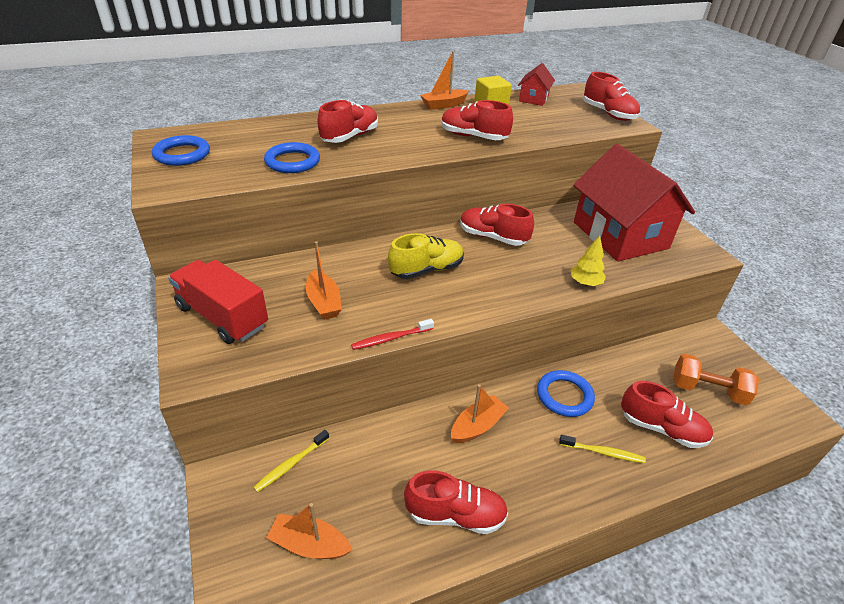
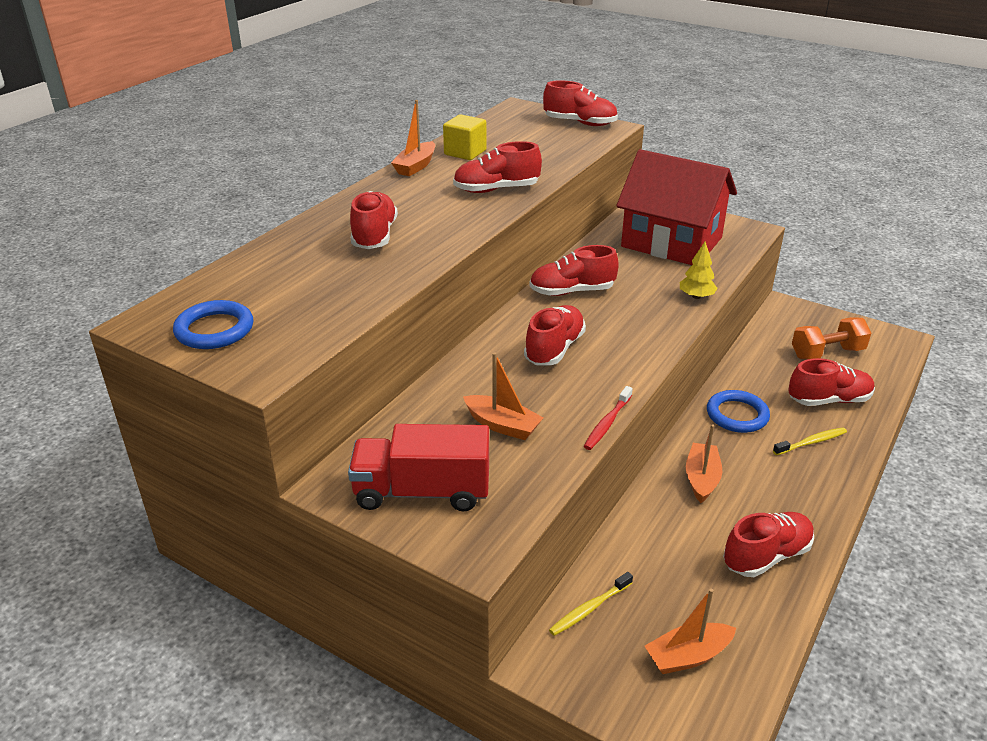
camera: 35 degrees left, 5 degrees down
(291, 464) = (589, 609): yellow toothbrush -> yellow toothbrush turned 45 degrees clockwise
(292, 162) = (358, 285): blue ring -> none
(426, 270) = (554, 349): yellow shoe -> red shoe
(533, 99) = (492, 130): red house -> none

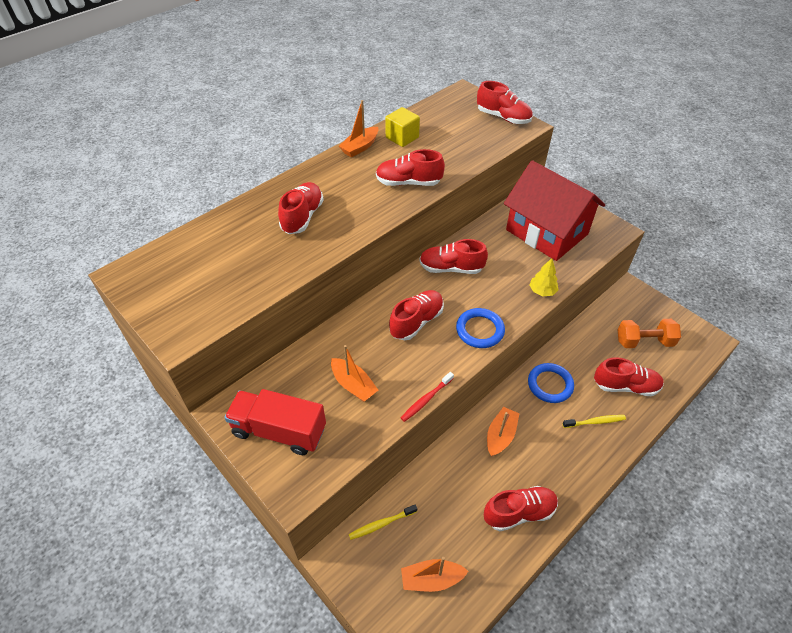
camera: 15 degrees right, 15 degrees up
(214, 330) = (164, 290): blue ring -> blue ring (480, 330)

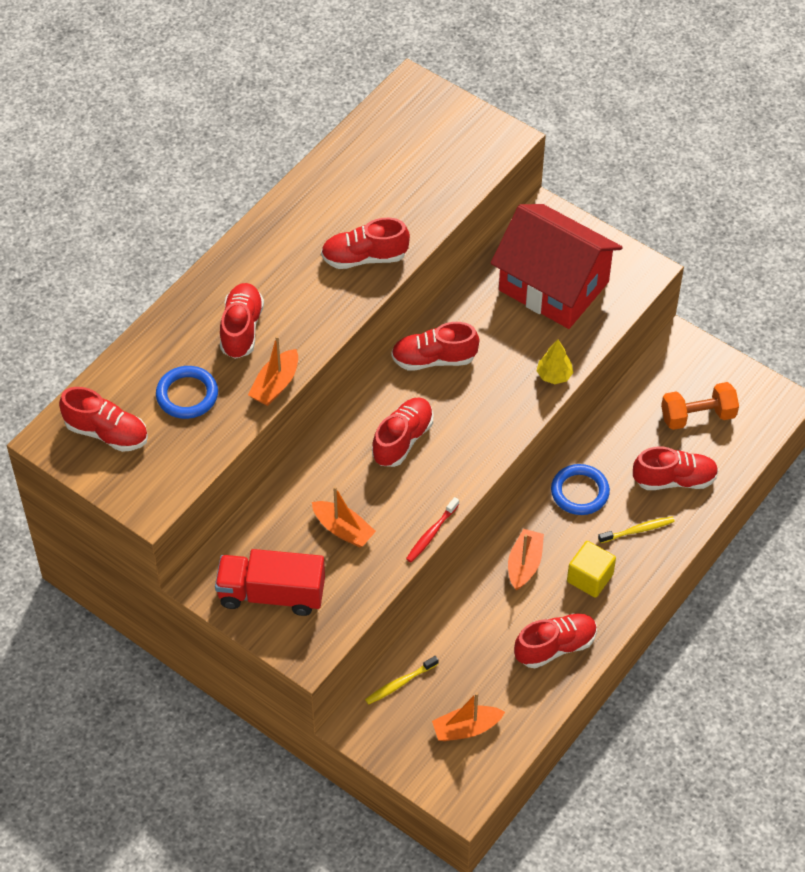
camera: 10 degrees left, 5 degrees up
(360, 147) = (287, 207): orange boat -> orange boat (275, 385)
(402, 137) = (341, 183): yellow cube -> yellow cube (590, 578)
(480, 330) = (482, 439): blue ring -> blue ring (187, 395)
(503, 117) = (474, 128): red shoe -> red shoe (107, 433)

